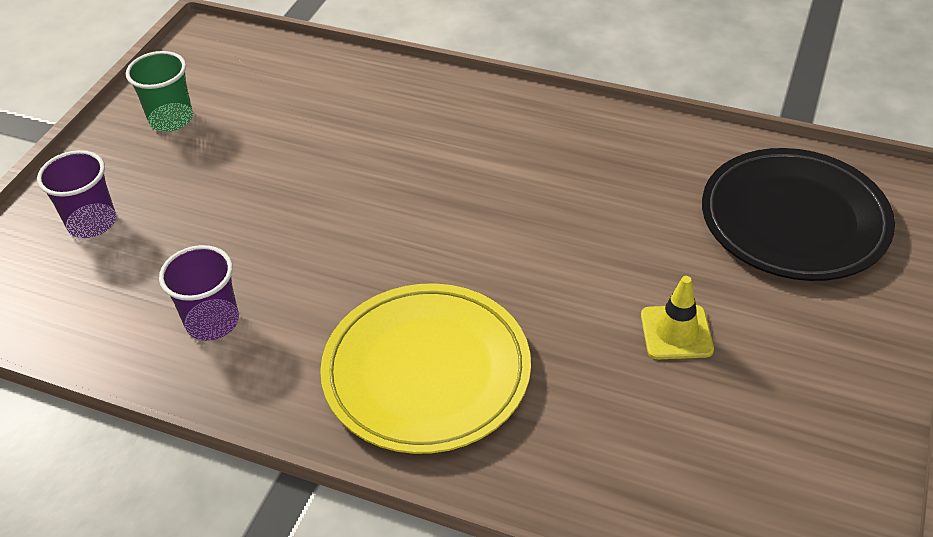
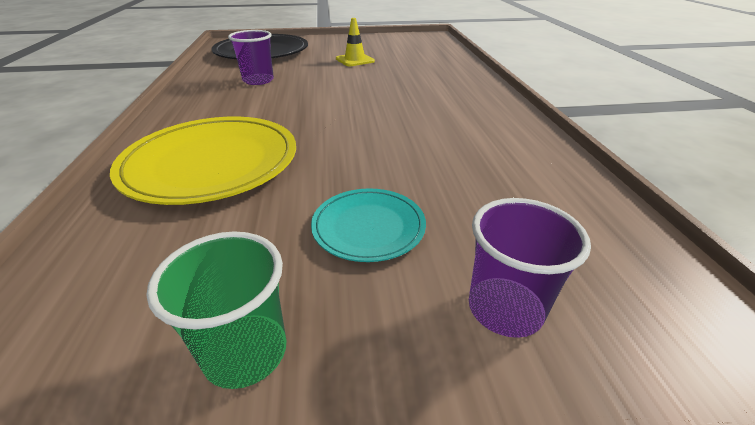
camera: 120 degrees left, 10 degrees down
(212, 322) = (504, 165): purple cup -> purple cup (258, 80)
(217, 191) = (368, 227): none -> turquoise plate
(426, 372) = (442, 95): yellow plate -> yellow plate (212, 163)

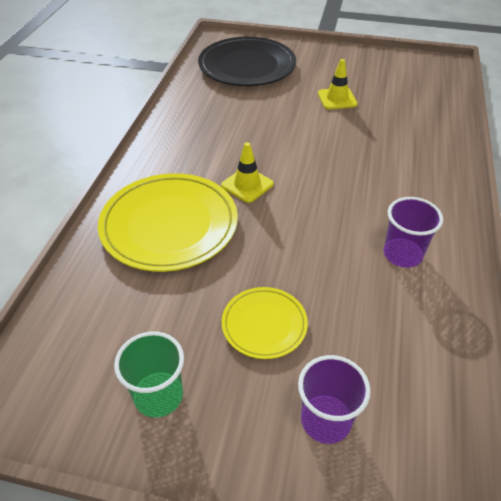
camera: 20 degrees right, 10 degrees up
(258, 80) = (231, 116): purple cup -> purple cup (402, 254)
(294, 120) = (247, 185): none -> yellow traffic cone
(368, 227) = (264, 324): turquoise plate -> yellow plate

